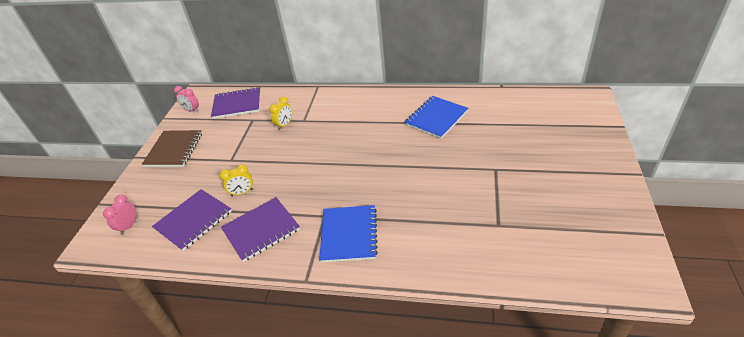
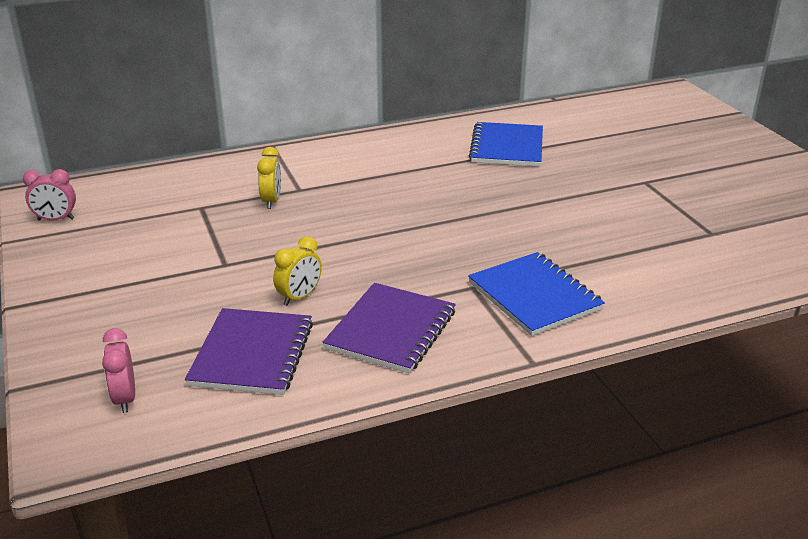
camera: 35 degrees left, 10 degrees down
(174, 150) = (88, 278): brown notebook -> none
(237, 104) = (145, 194): purple notebook -> none

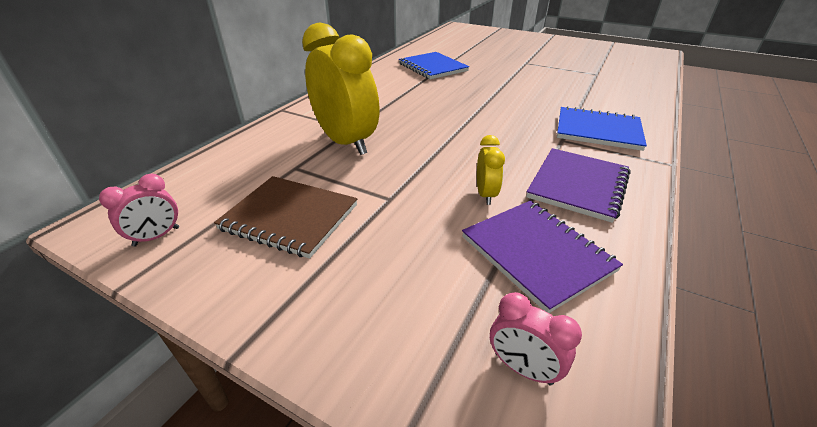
camera: 40 degrees left, 5 degrees up
(141, 244) = (289, 217): none -> brown notebook
(271, 201) = (346, 142): yellow clock -> yellow clock, size x2.23
(391, 330) = (578, 185): purple notebook -> purple notebook turned 45 degrees clockwise

